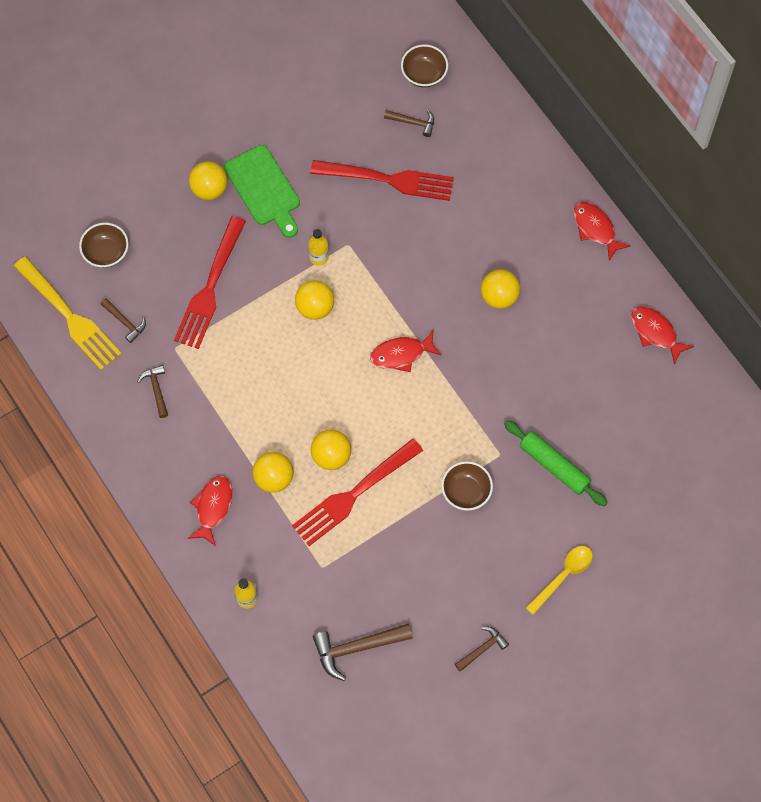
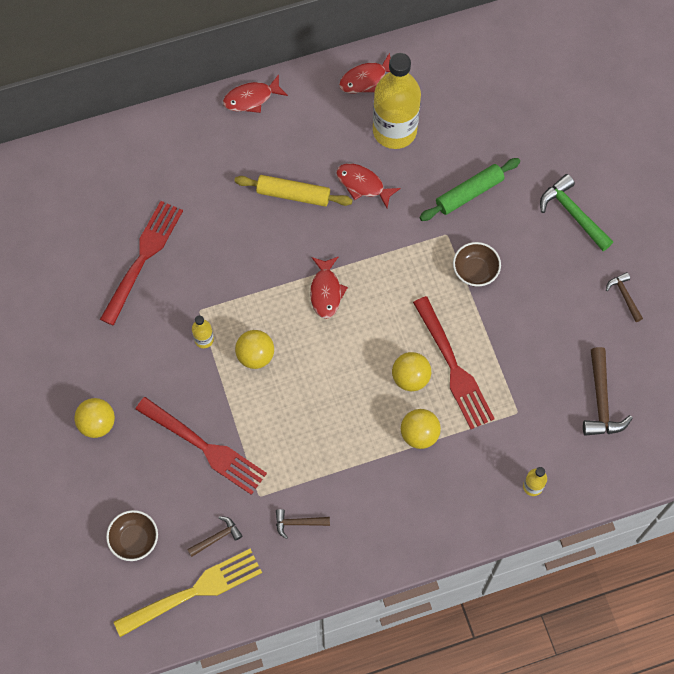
camera: 75 degrees left, 0 degrees up
(213, 507) = (434, 497): red fish -> red fish (363, 184)
(264, 189) = (114, 372): green cutting board -> none
(413, 122) = (90, 221): brown hammer -> none
(424, 74) = (42, 199): brown bowl -> none
(499, 297) = (293, 194): yellow ball -> yellow rolling pin
(563, 576) = (572, 213): yellow spoon -> green hammer
(604, 375) = (394, 131): none -> yellow bottle

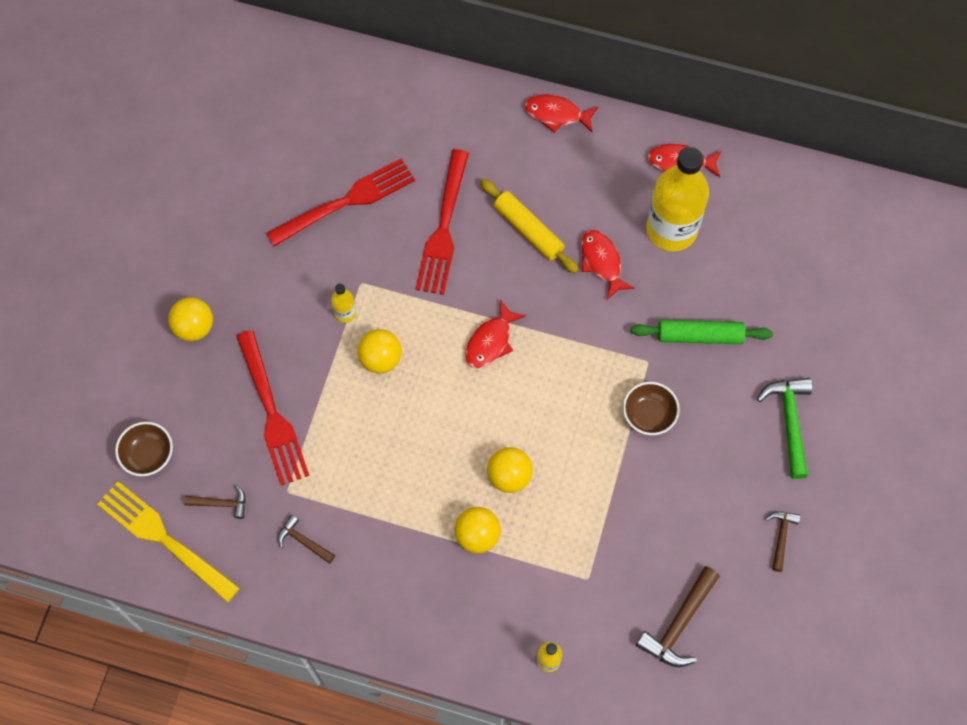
camera: 35 degrees right, 0 degrees up
(194, 591) = (164, 539): yellow fork -> yellow fork turned 150 degrees counterclockwise
(453, 367) = (558, 493): red fork -> red fork (443, 228)

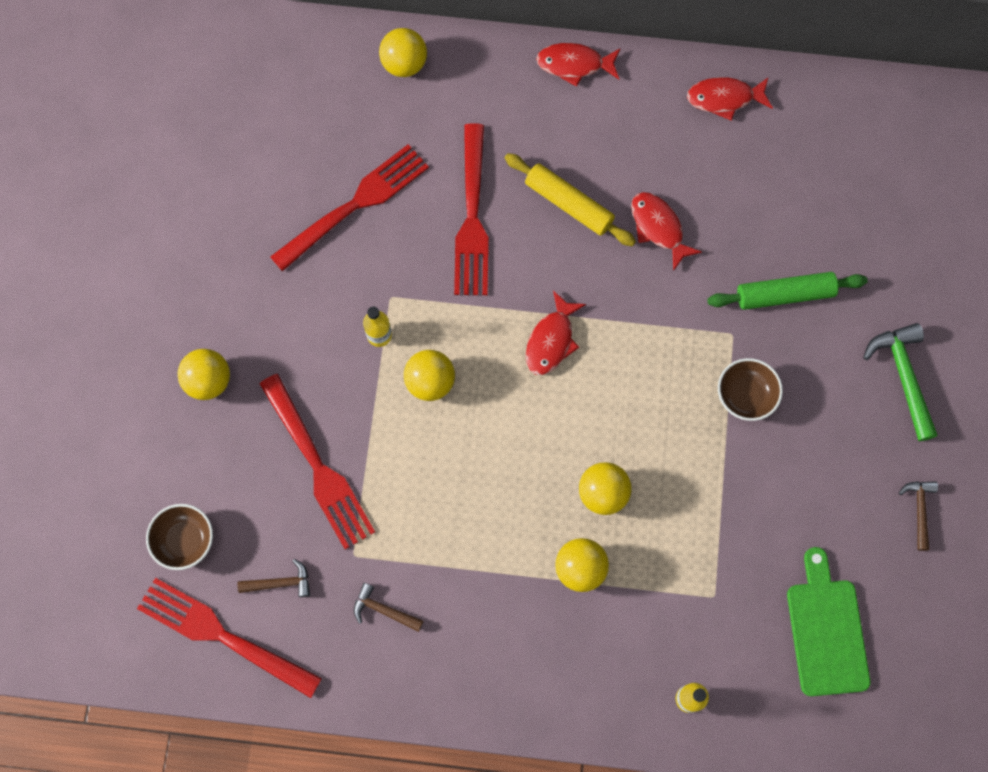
camera: 10 degrees left, 5 degrees up
(164, 539) = (223, 635): yellow fork -> red fork
(411, 91) = (404, 64): none -> yellow ball
(671, 229) = (729, 177): yellow bottle -> none
(679, 624) = (826, 631): brown hammer -> green cutting board

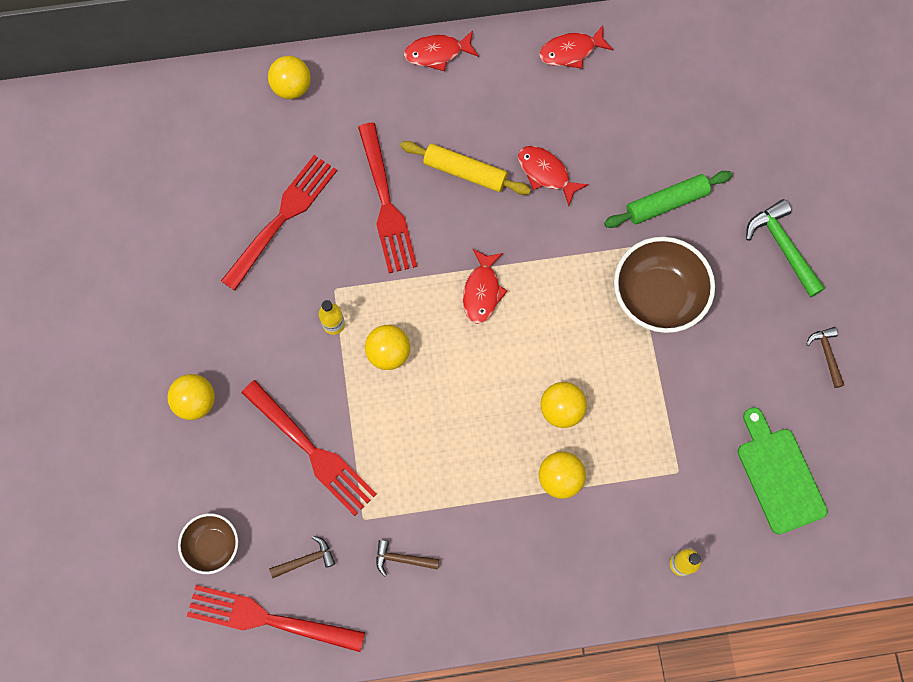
camera: 15 degrees left, 0 degrees up
(745, 396) = (657, 296): brown bowl -> brown bowl, size x1.76

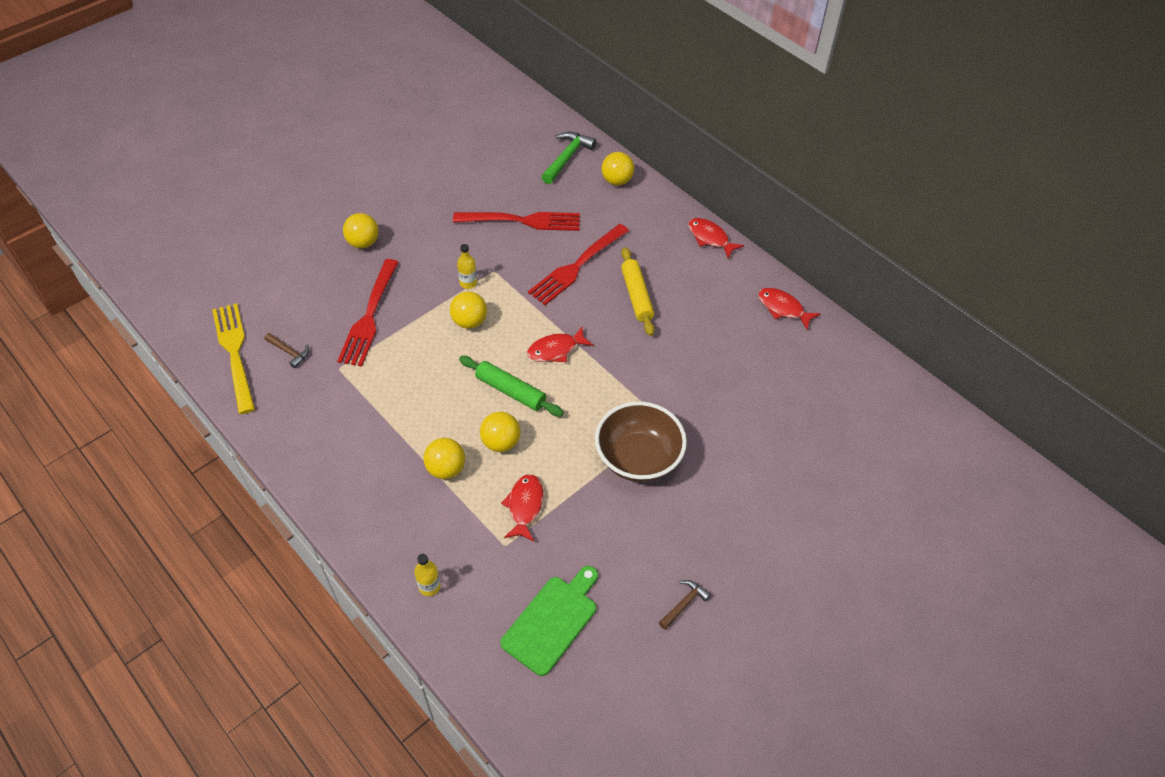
camera: 55 degrees right, 20 degrees down
(213, 545) = (269, 299): brown bowl -> none
(268, 619) = (235, 353): red fork -> yellow fork
(402, 559) = (322, 404): brown hammer -> none
(546, 173) = (676, 341): red fish -> red fish (525, 506)
(666, 203) = (718, 425): green rolling pin -> green rolling pin (510, 391)
(782, 246) = (750, 522): green hammer -> green hammer (567, 157)

